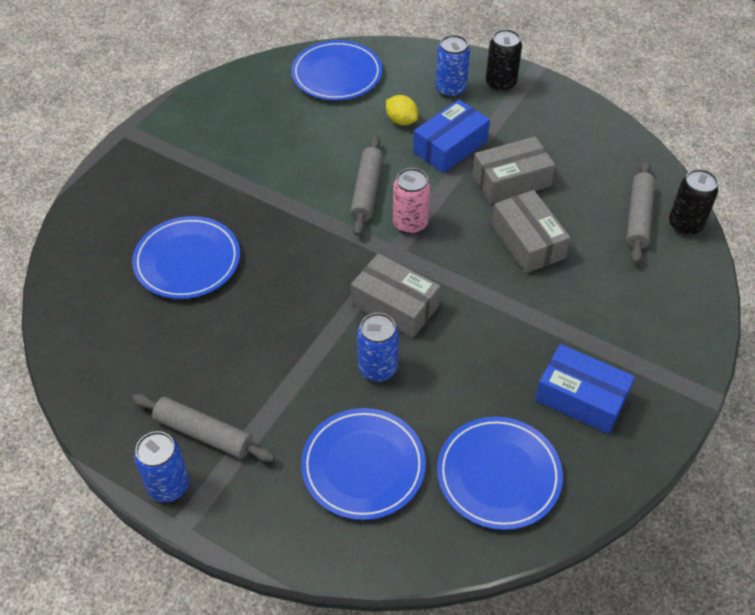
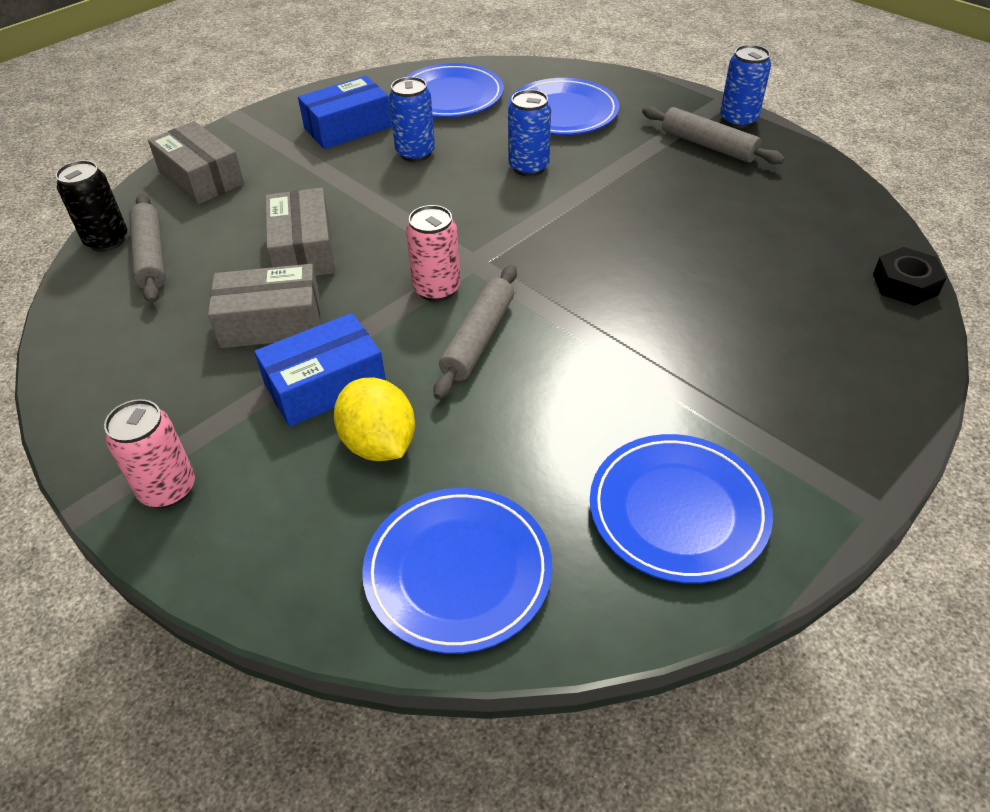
camera: 165 degrees left, 5 degrees down
(60, 285) = (905, 284): none -> black nut
(187, 261) = (739, 288): blue plate -> blue plate (678, 511)
(395, 305) = (491, 212): grey box -> grey box (201, 178)
(401, 121) = (379, 444): yellow lemon -> yellow lemon, size x1.51
(450, 89) = (262, 493): blue can -> blue can (415, 153)
(500, 84) = (168, 489): black can -> pink can
(581, 398) = (348, 127): blue box -> blue box turned 75 degrees counterclockwise
(638, 217) = (151, 256): grey rolling pin -> grey rolling pin turned 45 degrees counterclockwise

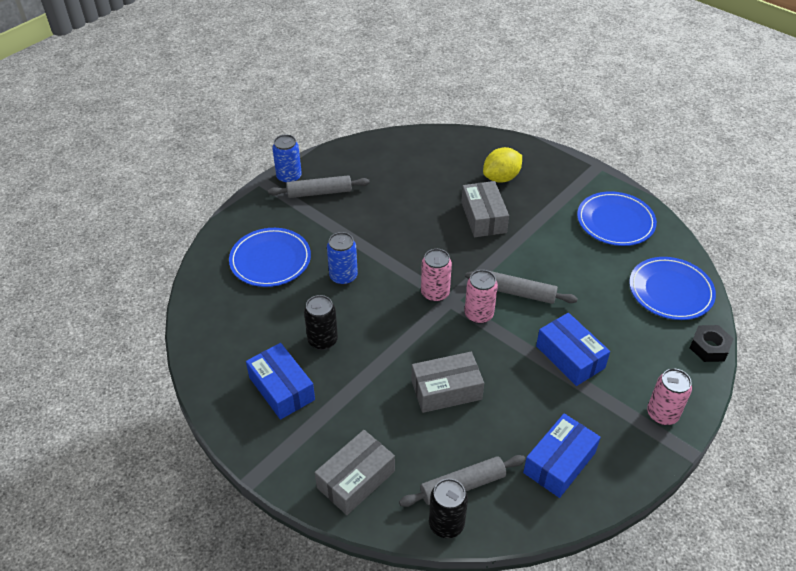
camera: 95 degrees left, 0 degrees up
(139, 348) = (559, 462): none -> blue box
(271, 322) = (522, 394): grey box -> grey box (483, 217)
(379, 444) = (606, 327): yellow lemon -> yellow lemon (501, 178)
(415, 153) = (322, 340): blue can -> black can
(450, 96) = (238, 326): blue plate -> none
(487, 247) = (435, 293): none -> pink can
(708, 145) = (319, 192): grey rolling pin -> grey rolling pin turned 45 degrees clockwise
(905, 284) = (451, 137): black nut -> black nut (709, 347)

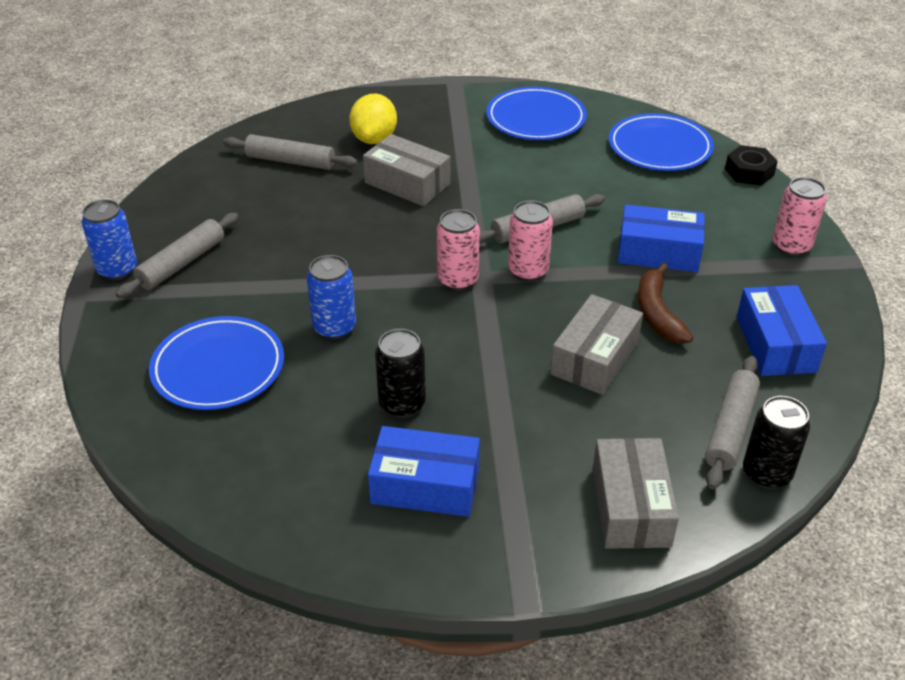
camera: 45 degrees left, 5 degrees down
(439, 165) = (290, 161): none -> grey rolling pin
(516, 392) = (657, 313): none -> brown banana

